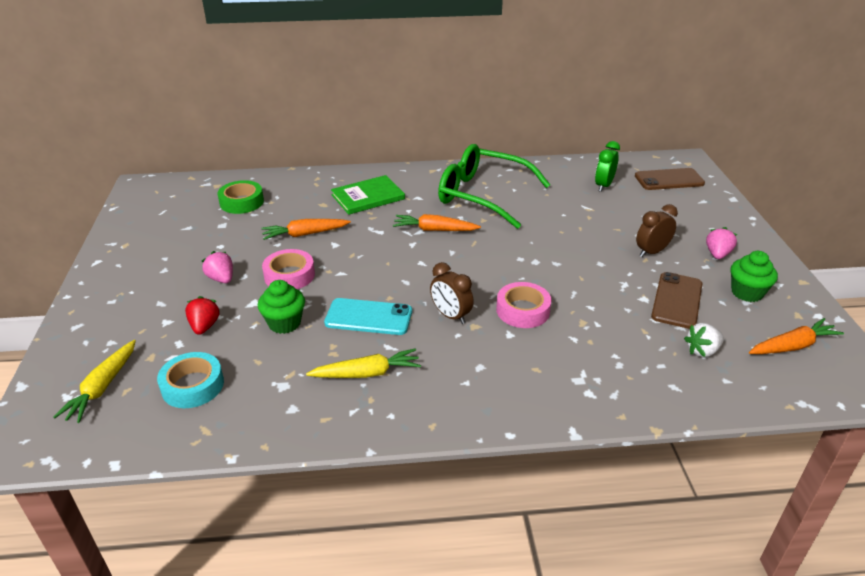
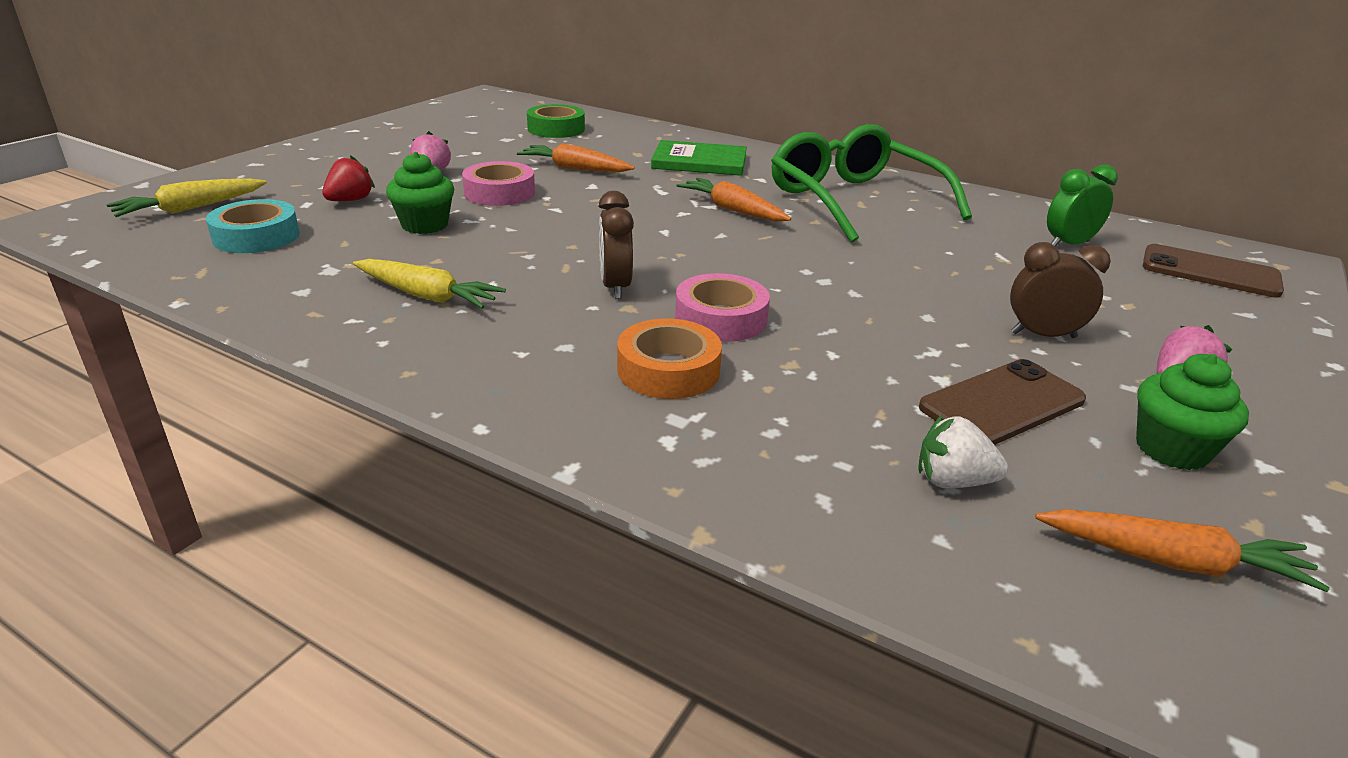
camera: 35 degrees right, 5 degrees down
(368, 317) = (518, 252): turquoise phone -> none
(541, 355) = (668, 370): none -> orange tape

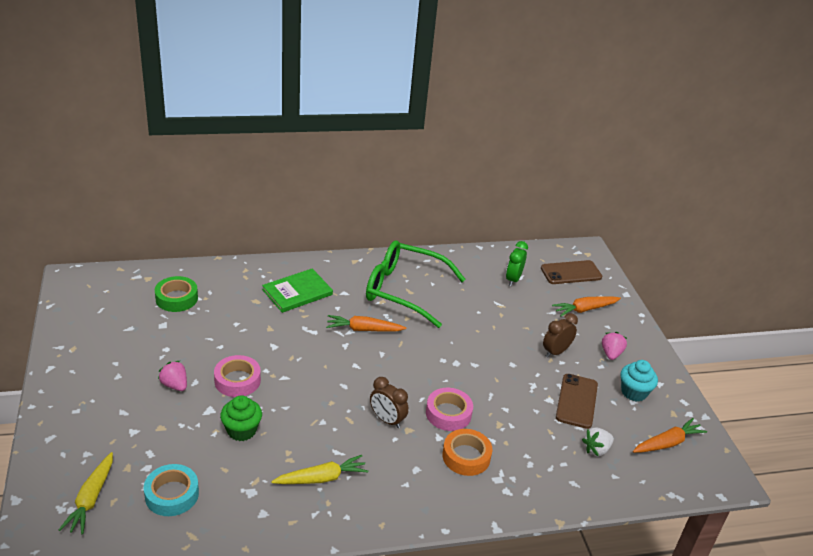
camera: 45 degrees left, 5 degrees up
(350, 200) = (169, 435): red strawberry -> none
(575, 169) = (244, 335): orange carrot -> orange carrot (585, 309)
(1172, 449) = (634, 392): green cupcake -> turquoise cupcake

